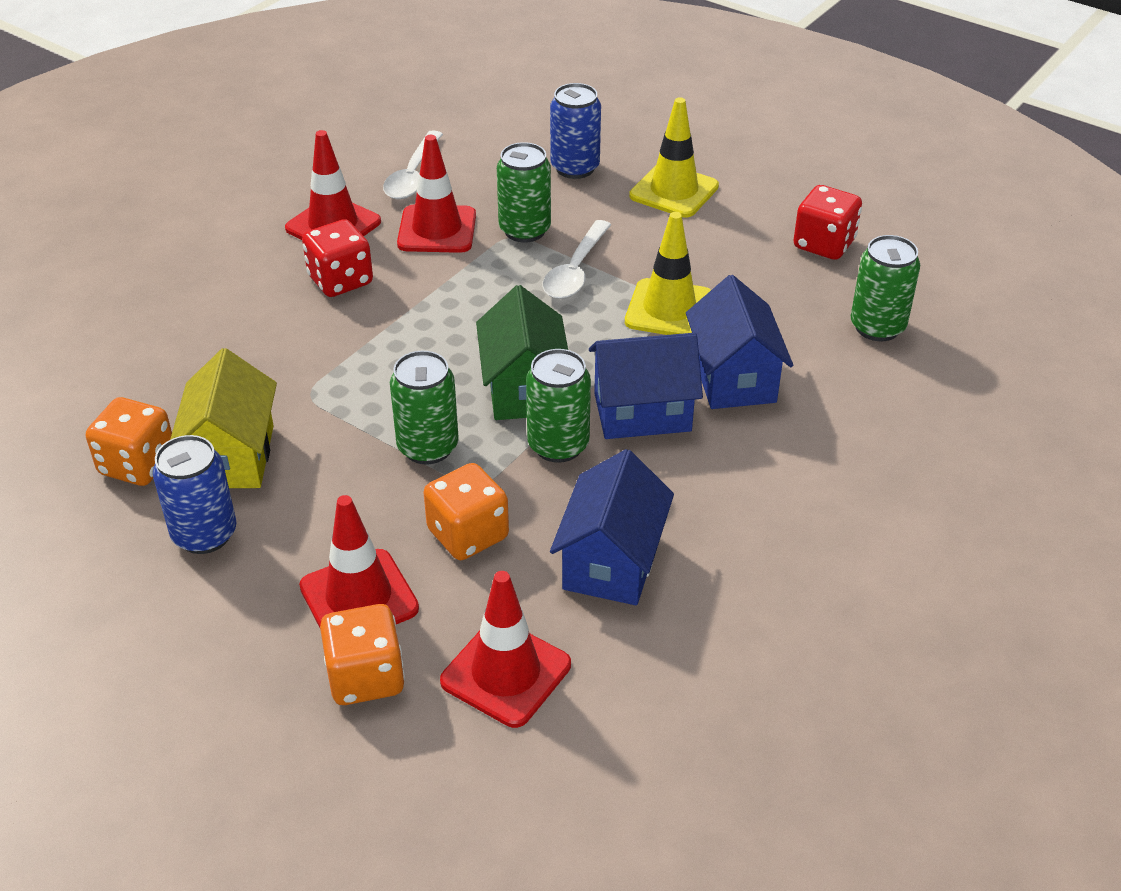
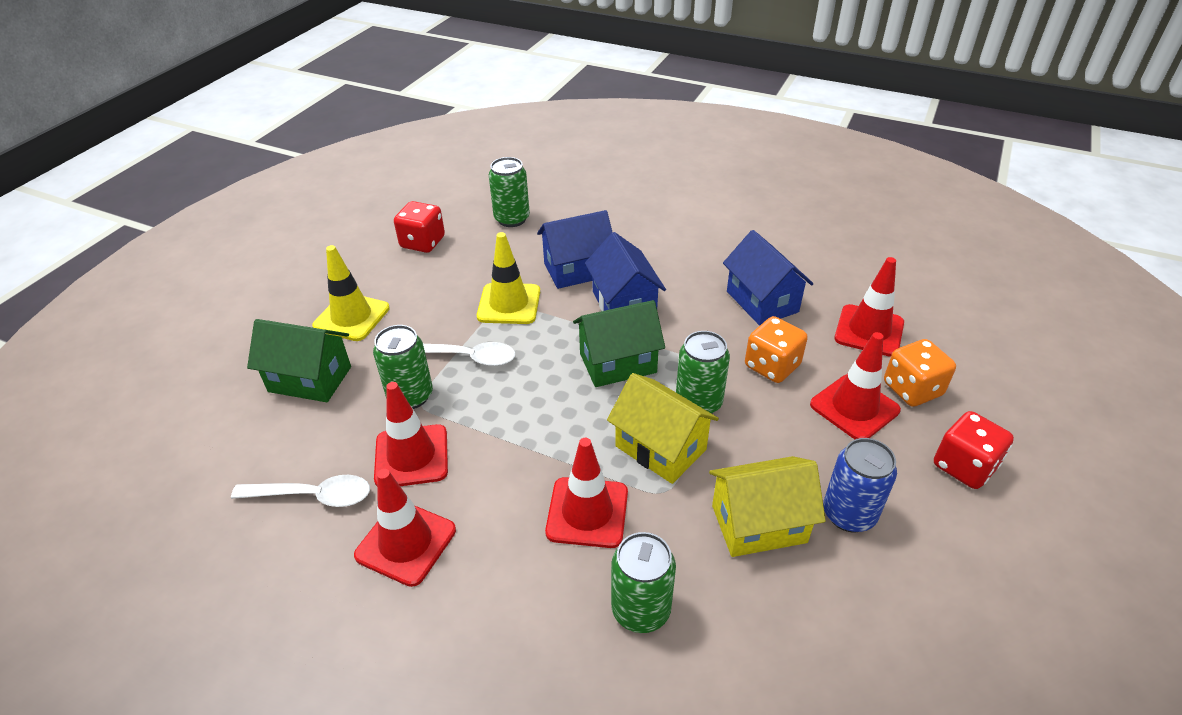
camera: 100 degrees left, 0 degrees up
(138, 464) = (799, 593): orange dice -> none
(310, 336) = (587, 512): none -> red traffic cone
(340, 280) = (500, 511): red dice -> red dice (964, 466)
(370, 401) = (660, 448): none -> yellow house
(558, 445) = (670, 337): green can -> green can (641, 610)
(575, 168) = (310, 379): blue can -> green house
(611, 562) = (762, 301): blue house -> blue house turned 60 degrees clockwise

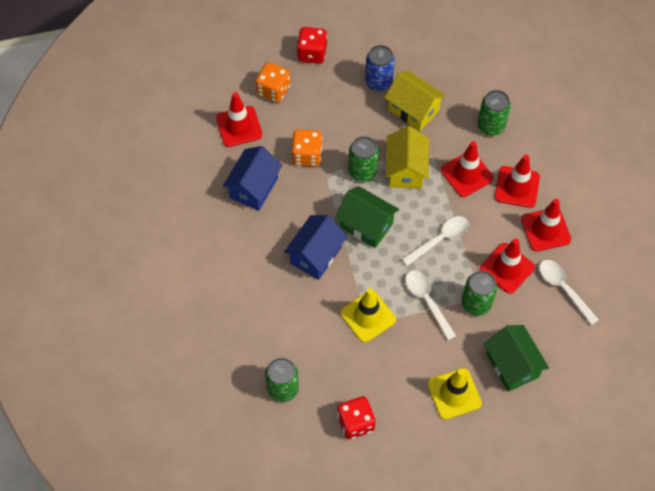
camera: 130 degrees left, 20 degrees up
(525, 417) = (440, 239): none -> white spoon
(577, 270) = (304, 304): blue house -> none
(854, 407) = (308, 107): red traffic cone -> red traffic cone (517, 187)

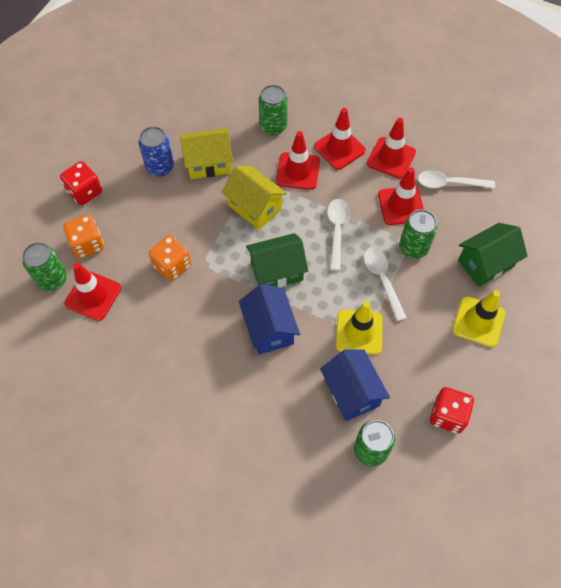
camera: 50 degrees left, 0 degrees up
(254, 188) = (162, 328): blue house -> blue house (351, 392)
(362, 172) = (227, 238): green can -> green can (52, 280)
(427, 301) = (382, 279): white spoon -> white spoon turned 60 degrees clockwise
(512, 365) = (485, 263): green house -> green house turned 45 degrees counterclockwise

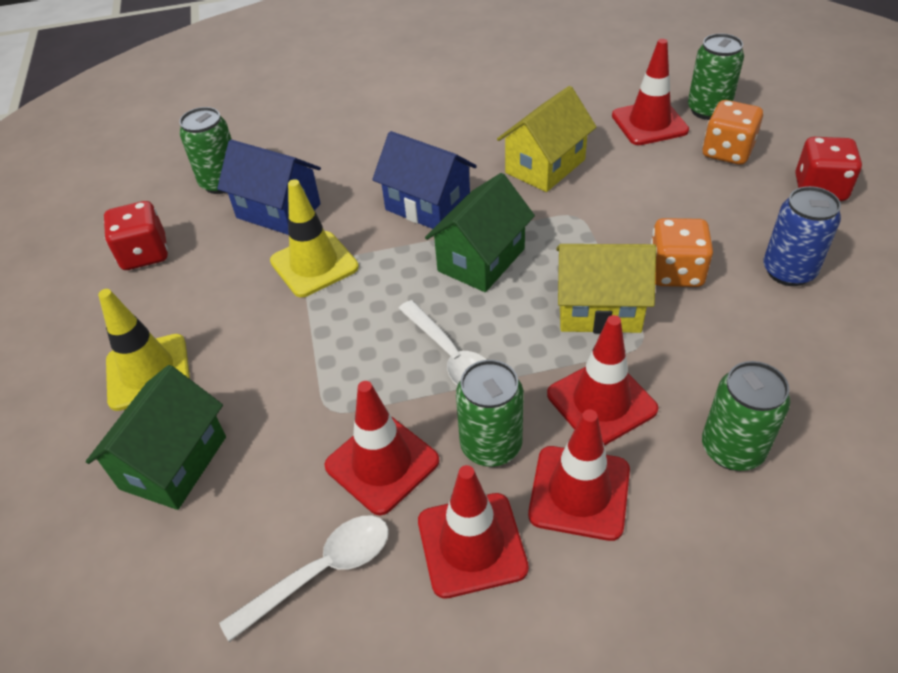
camera: 145 degrees right, 15 degrees down
(172, 265) = (610, 190): orange dice -> orange dice (675, 272)
(208, 163) = (738, 320): yellow house -> yellow house (545, 166)
(382, 279) = (329, 337): white spoon -> none
(413, 248) = (312, 409): green can -> green can (491, 445)

